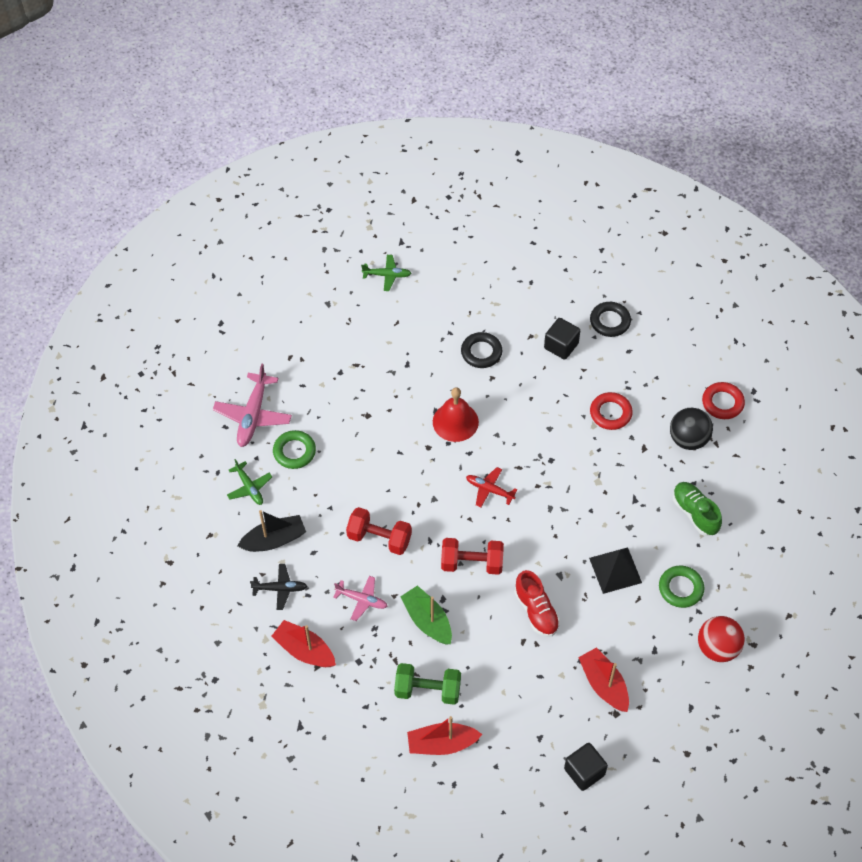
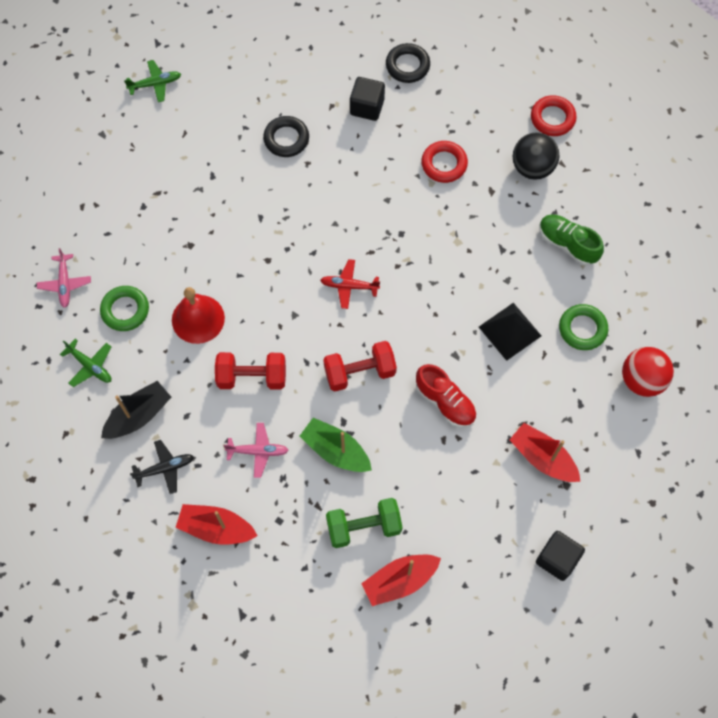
camera: 20 degrees left, 10 degrees up
(253, 415) = (65, 283): pink plane -> pink plane, size x0.60
(455, 422) = (286, 223): red bell -> red bell (198, 319)

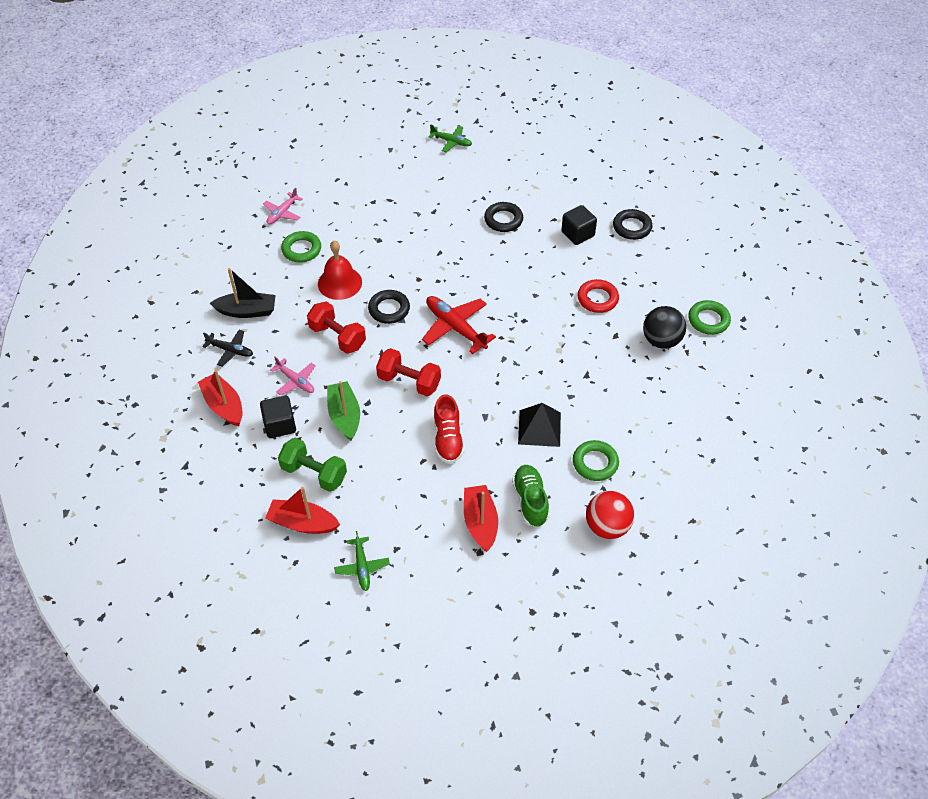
camera: 40 degrees right, 15 degrees down
(90, 366) = (249, 265): green plane -> green plane (362, 567)
(271, 312) = (389, 309): none -> black ring
(349, 286) = (456, 328): red plane -> red plane, size x1.67
(552, 118) = (708, 320): red ring -> green ring
(557, 559) = (423, 593): black cube -> black cube (280, 425)
(567, 244) = (639, 403): green shoe -> green shoe (530, 501)

